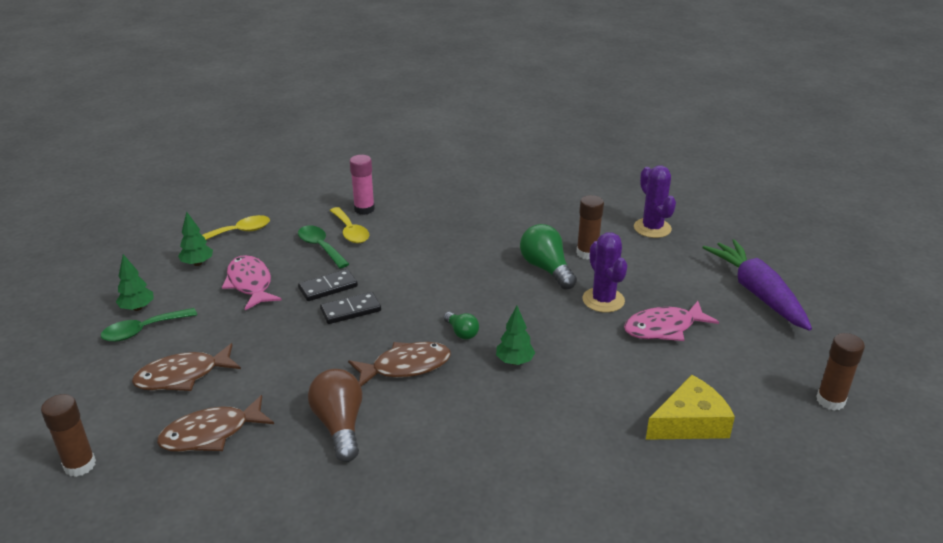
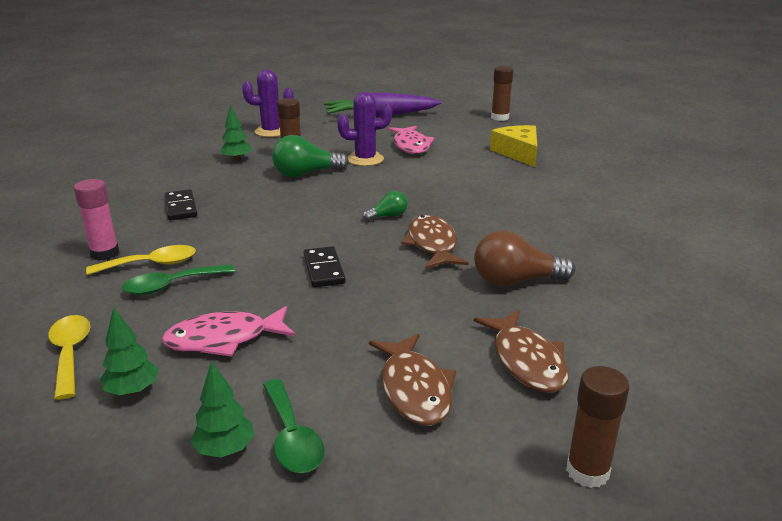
camera: 80 degrees left, 5 degrees down
(328, 287) = (269, 282): black domino -> black domino (180, 207)
(514, 361) = (437, 198): green tree -> green tree (236, 159)

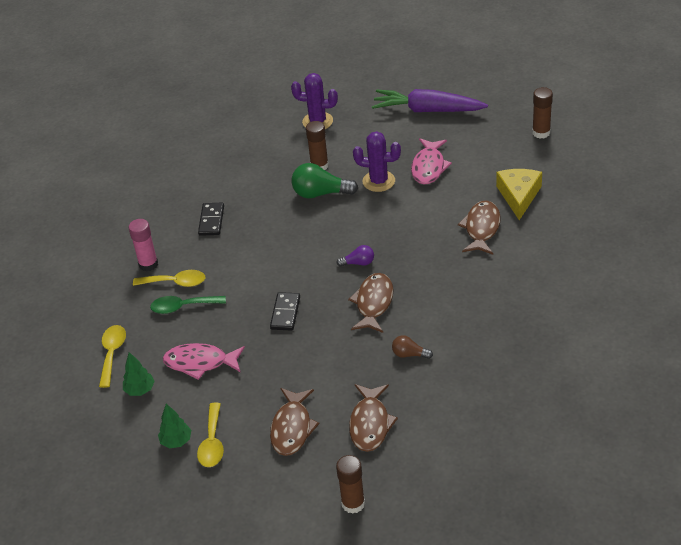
camera: 25 degrees right, 15 degrees up
(236, 159) = (273, 162): green tree -> none
(292, 437) = (212, 443): green spoon -> yellow spoon
(388, 216) = (358, 263): green light bulb -> purple light bulb
(502, 176) = (481, 228): none -> brown fish
(515, 281) = (409, 354): brown light bulb -> brown light bulb, size x0.55

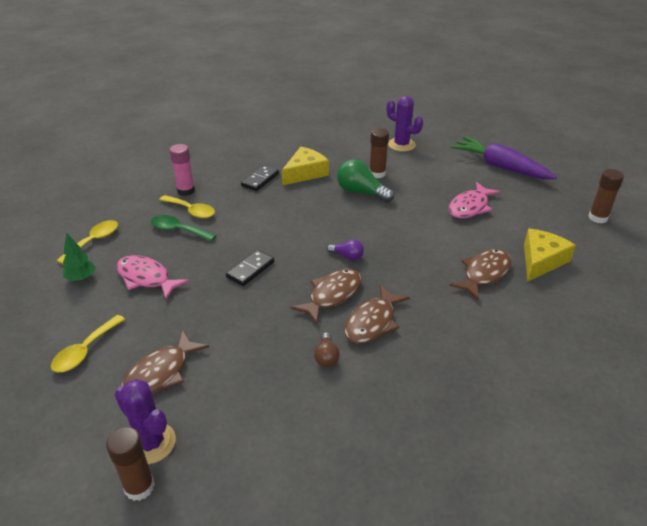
camera: 25 degrees right, 5 degrees down
(176, 441) = (60, 334): green tree -> none
(249, 194) = (305, 173): none -> yellow cheese
(370, 424) = (232, 408): brown fish -> brown fish (372, 322)
(378, 181) = (417, 201): purple cactus -> purple cactus (151, 443)
(409, 354) = (326, 357): brown light bulb -> brown light bulb turned 135 degrees counterclockwise

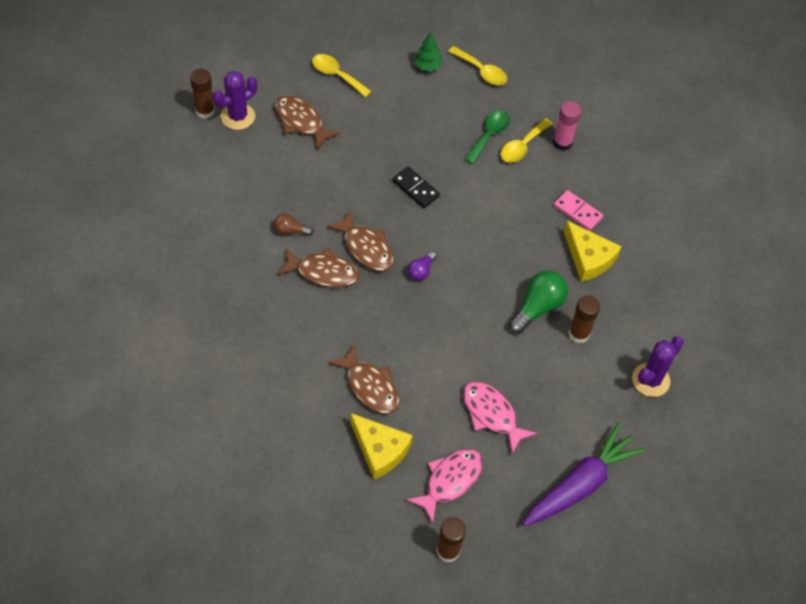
camera: 95 degrees right, 20 degrees up
(146, 278) = (418, 111): pink fish -> pink fish (450, 481)
(260, 180) = (578, 212): black domino -> pink domino
(372, 322) = (323, 272): brown fish -> brown fish turned 150 degrees clockwise

